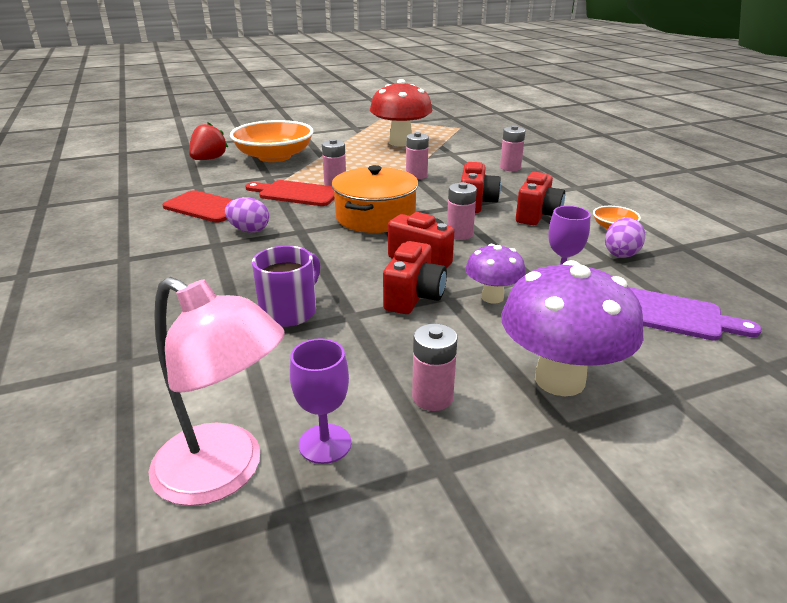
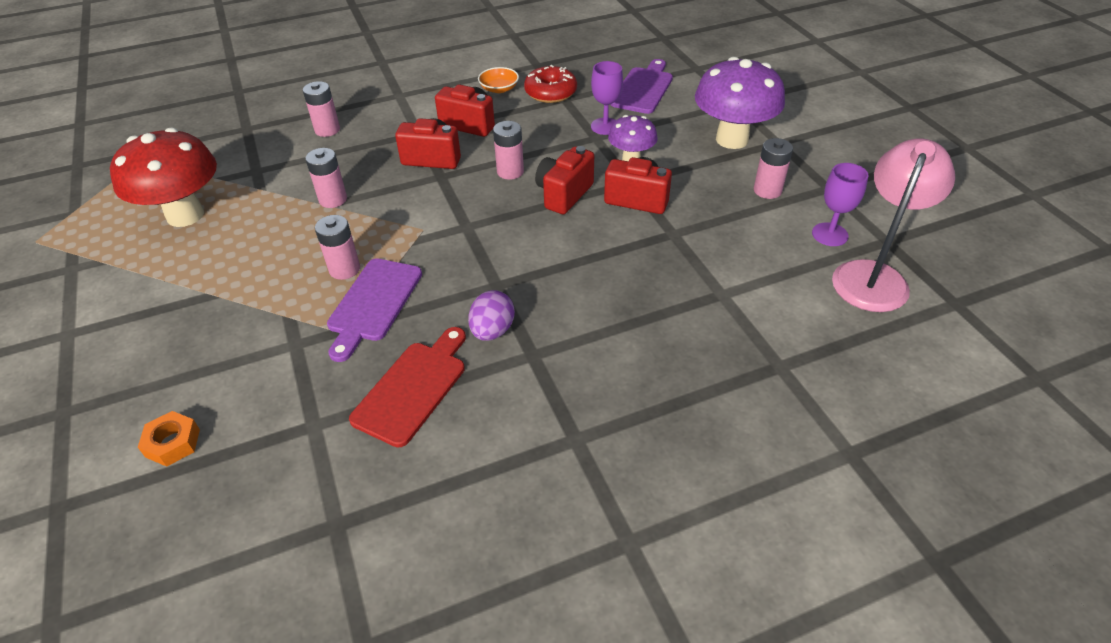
camera: 90 degrees left, 15 degrees up
(209, 159) = (173, 443): red strawberry -> orange nut
(274, 157) = (195, 351): orange bowl -> none
(290, 311) = (673, 271): purple mug -> none
(296, 193) = (373, 303): red cutting board -> purple cutting board
(375, 217) = (461, 228): orange pot -> none
(621, 253) = (550, 92): purple egg -> red donut

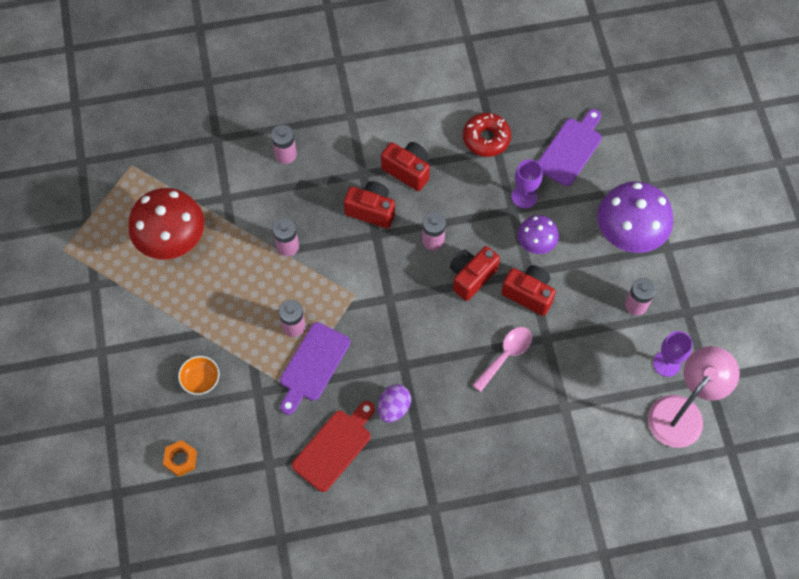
camera: 10 degrees right, 20 degrees up
(499, 89) = (441, 124): orange bowl -> orange bowl (200, 379)
(628, 256) = (506, 355): none -> pink spoon

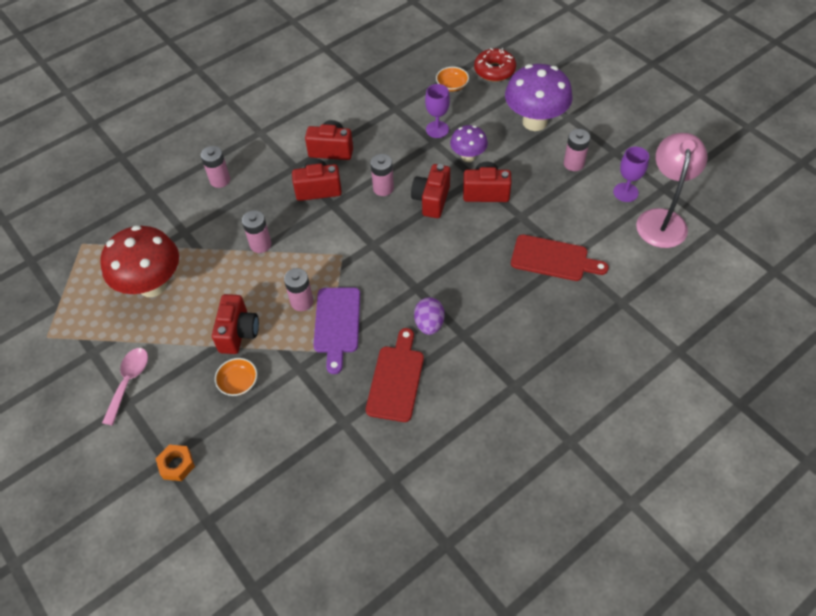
camera: 25 degrees left, 10 degrees down
(181, 459) = (257, 459): orange nut -> orange nut (177, 465)
(223, 330) = (238, 333): none -> red camera
(486, 138) = (381, 104): red donut -> red donut (494, 70)
(506, 355) = (497, 242): pink spoon -> pink spoon (129, 381)
(548, 400) = (553, 259): none -> red cutting board
(570, 149) = (452, 85): purple cutting board -> orange bowl

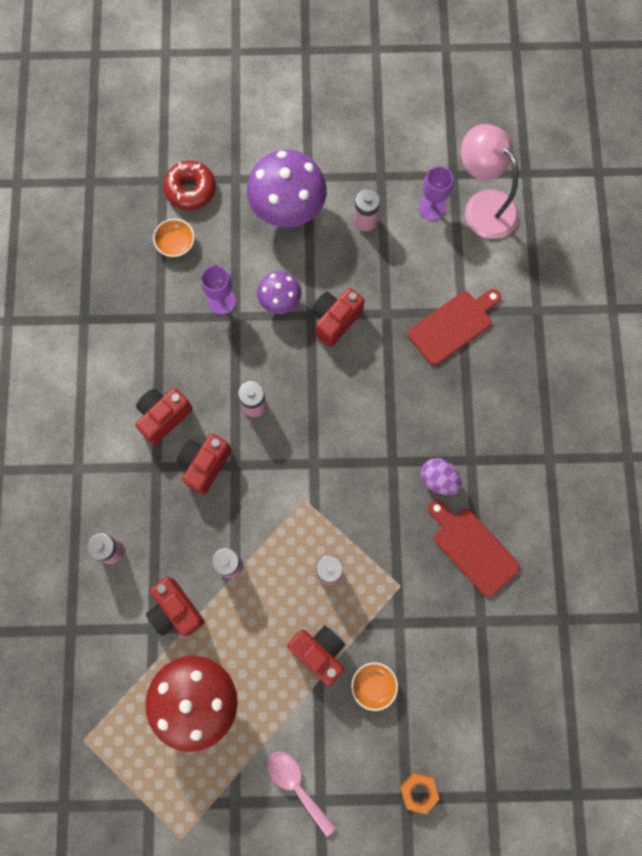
camera: 55 degrees left, 20 degrees up
(337, 324) = (377, 557): purple cutting board -> none
(431, 200) = (305, 373): red camera -> red camera (176, 610)

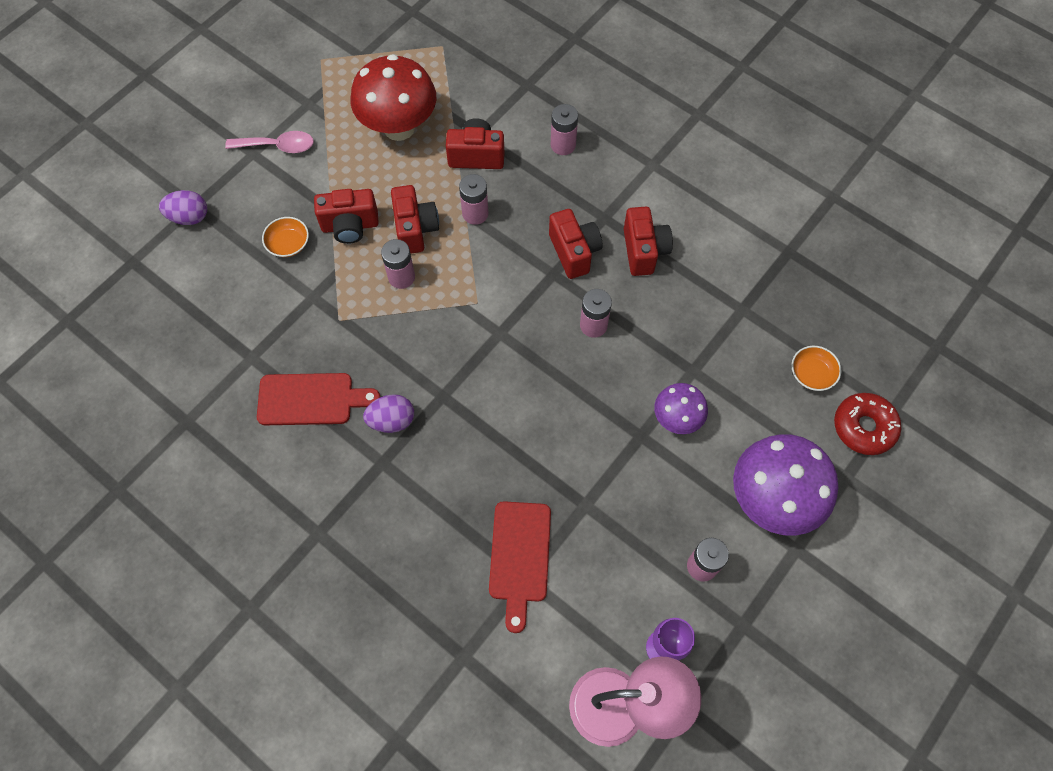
camera: 130 degrees right, 10 degrees down
(222, 301) = (717, 370): purple goblet -> none
(335, 320) = (617, 453): red camera -> red camera (415, 229)
(418, 791) = (189, 217): orange nut -> purple egg

